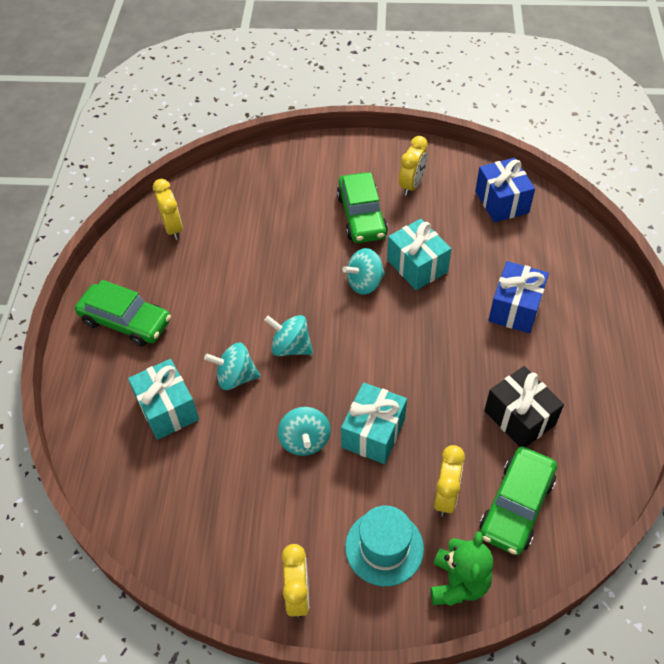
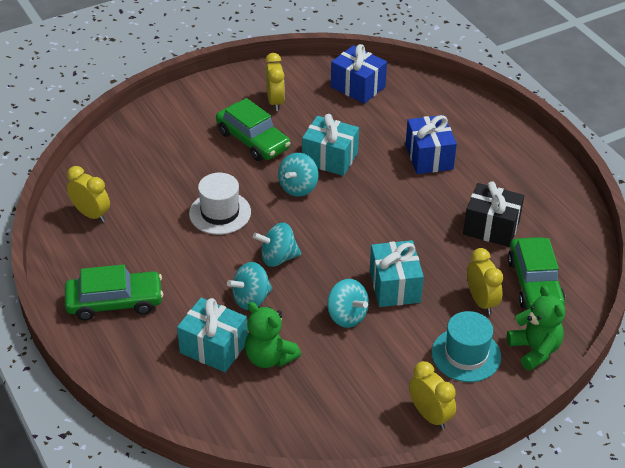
camera: 35 degrees left, 10 degrees down
(205, 446) = (269, 357): none -> green teddy bear
(276, 276) = (220, 213): none -> white hat

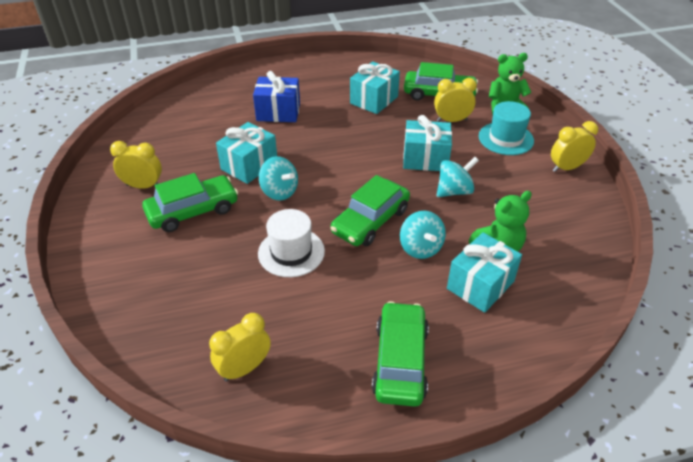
camera: 75 degrees left, 0 degrees up
(278, 258) = (370, 221): turquoise spinning top -> green car
(358, 87) = (160, 131): blue gift -> none
(491, 227) = (374, 100): black gift -> turquoise gift

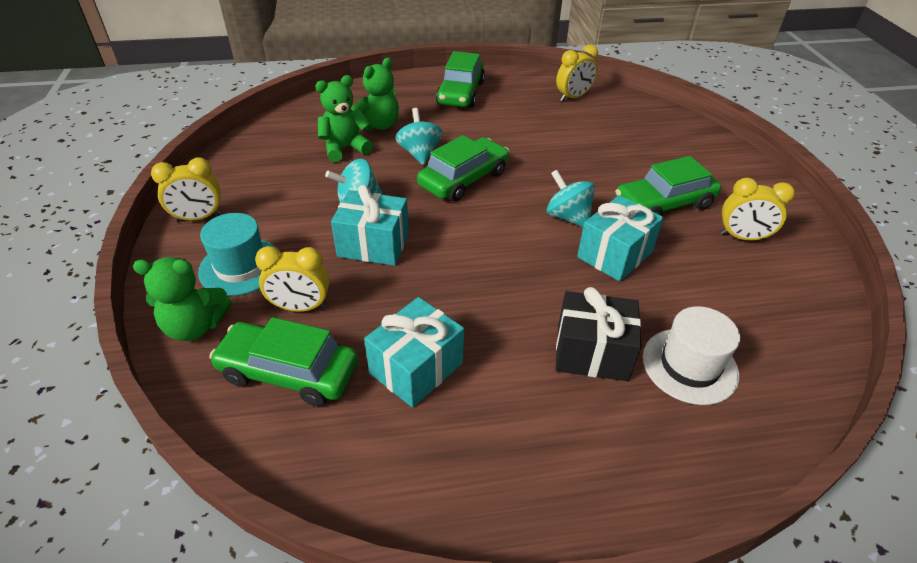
camera: 175 degrees left, 0 degrees up
(278, 112) = (592, 353): blue gift -> black gift
(291, 252) = (547, 159): white hat -> white hat (689, 365)
(480, 285) = (378, 125): turquoise gift -> green teddy bear

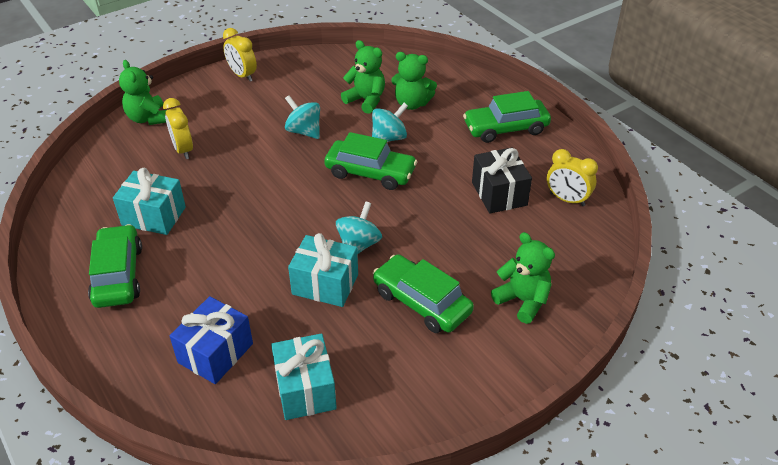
camera: 65 degrees right, 0 degrees up
(241, 266) = (206, 112): turquoise hat -> none
(289, 372) = (129, 167): green car -> green car (118, 275)
(373, 245) = (260, 156): turquoise gift -> turquoise gift (305, 389)
(592, 353) = (204, 295): black gift -> black gift (499, 194)
(682, 154) = (522, 301): none -> green teddy bear
(689, 365) = (215, 353): white hat -> blue gift
(742, 237) = (404, 367): yellow clock -> none

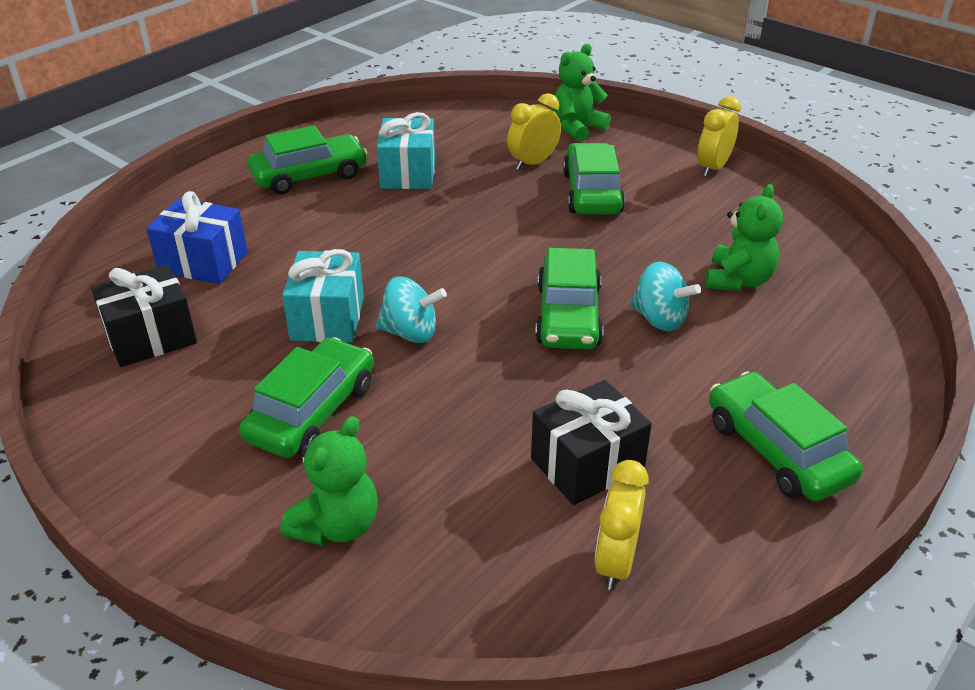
camera: 75 degrees right, 5 degrees down
(240, 132) = (592, 192): none -> green car
(304, 131) = (625, 240): turquoise spinning top -> none
(305, 389) = (151, 337): turquoise gift -> black gift
(412, 103) = (765, 327): green teddy bear -> none

